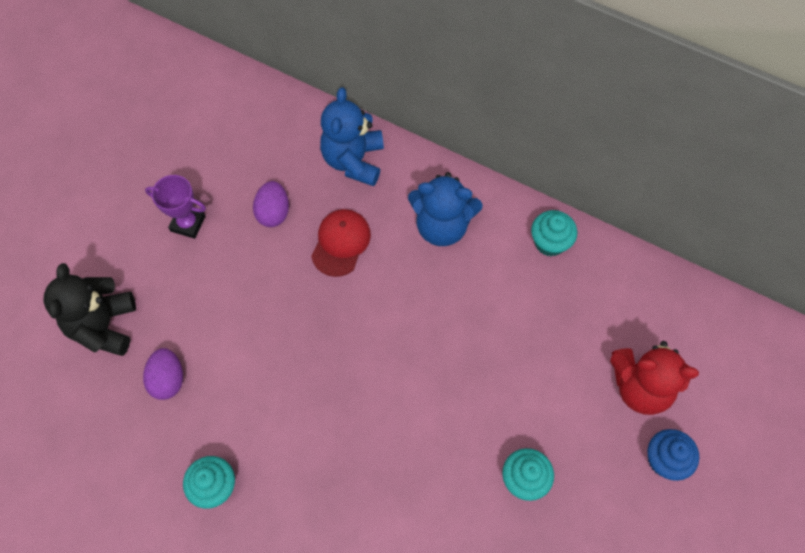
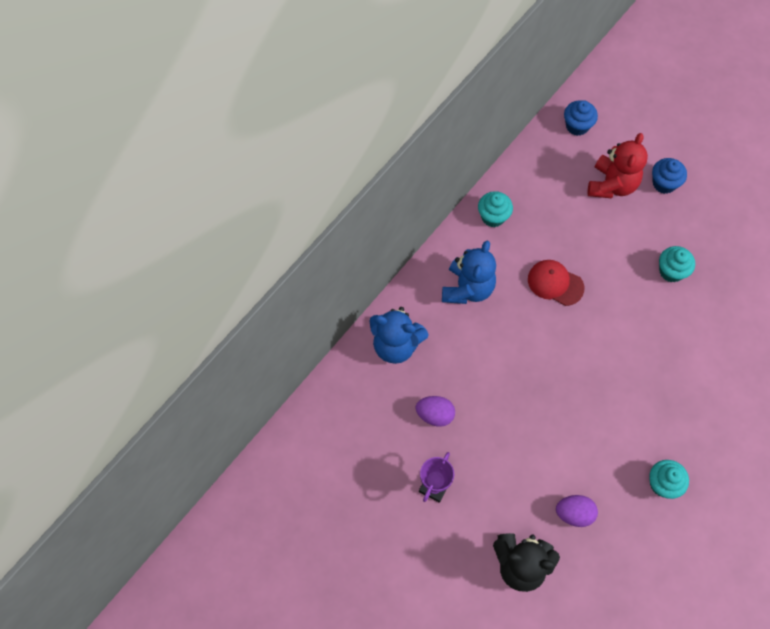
camera: 80 degrees left, 0 degrees up
(341, 243) = (471, 365): red cap -> red cap (555, 283)
(722, 331) = (577, 126): none -> blue cupcake

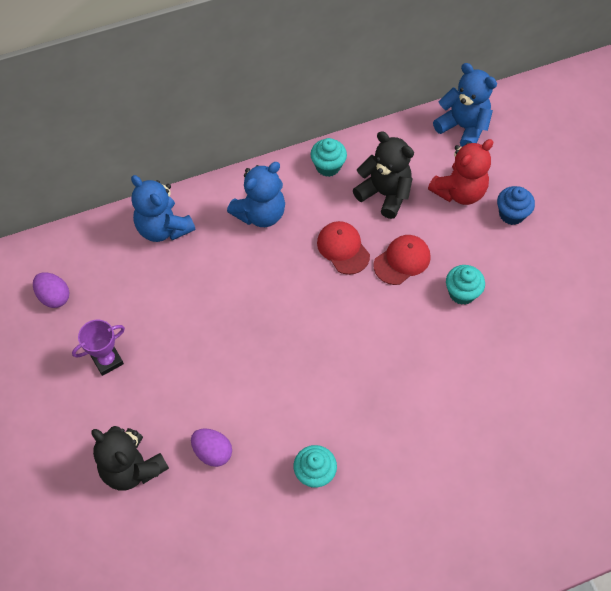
camera: 30 degrees right, 5 degrees down
(435, 415) = (153, 302): purple egg -> purple egg (54, 297)
(555, 217) = (384, 194): none -> black teddy bear
(577, 126) = (463, 127): blue cupcake -> blue teddy bear
(608, 269) = (402, 261): none -> red cap

